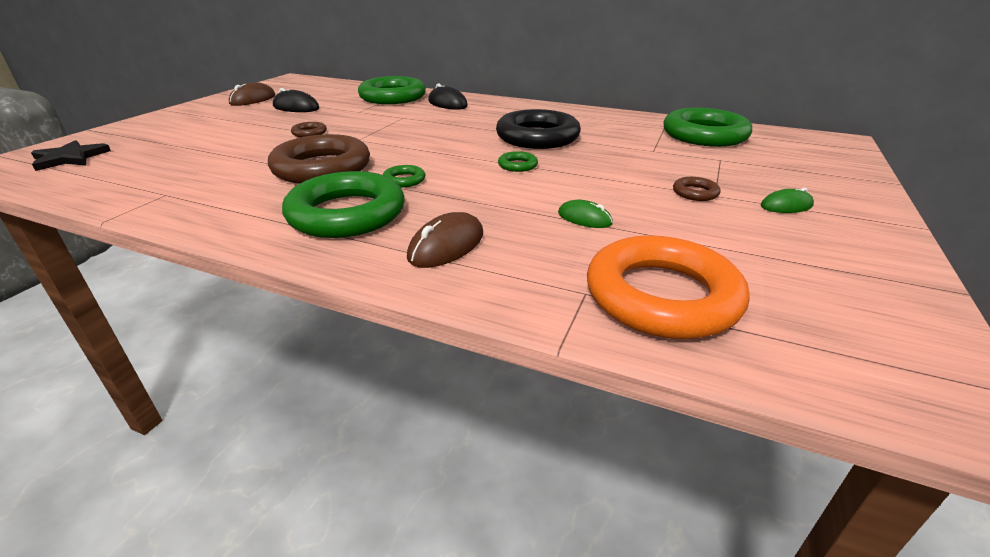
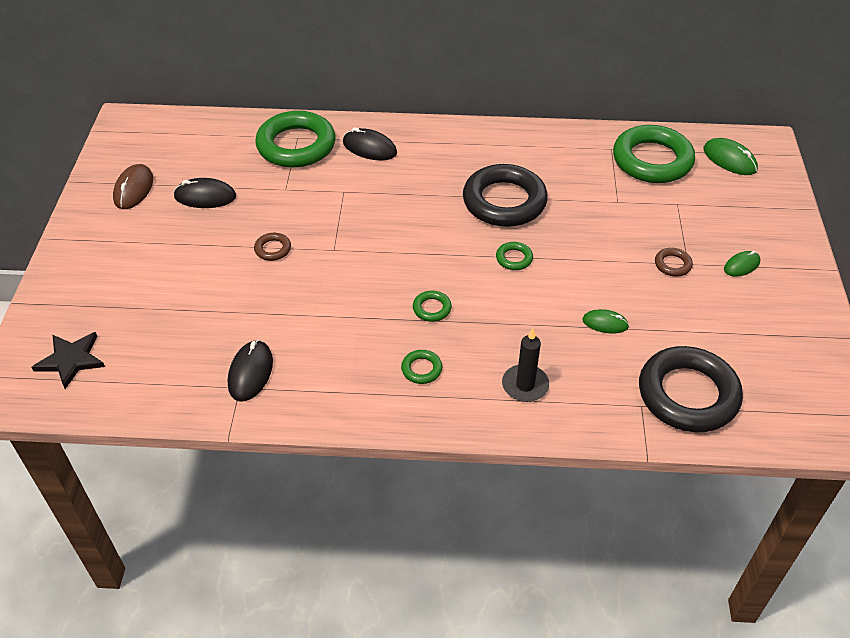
camera: 20 degrees left, 15 degrees up
(188, 188) = (250, 373): none -> black mouse
(322, 168) = (342, 309): brown ring -> none
(347, 214) = (421, 369): green ring -> green ring, size x0.42
(446, 246) = (525, 385): brown mouse -> black candle
(661, 296) = (688, 394): orange ring -> black ring
(792, 144) = (729, 159): none -> green mouse

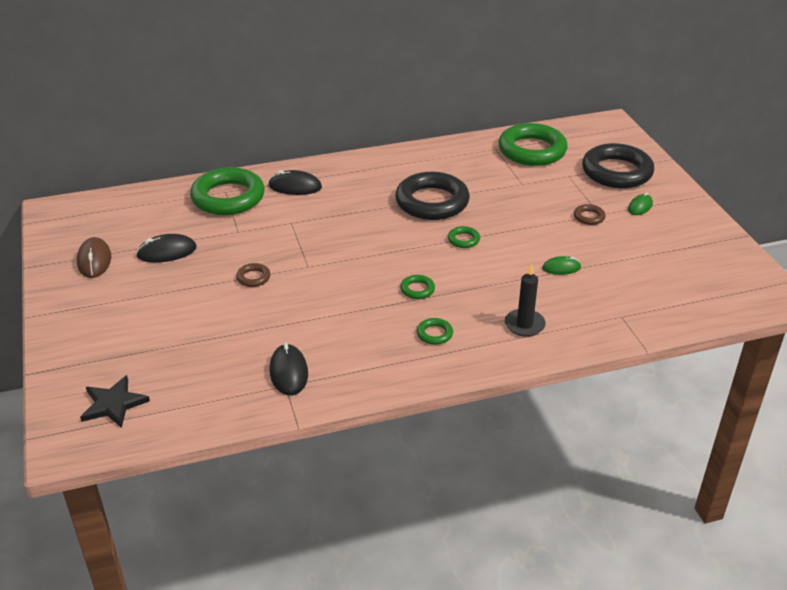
camera: 20 degrees left, 10 degrees down
(688, 394) = (651, 300): black ring -> black ring (616, 172)
(729, 159) = (590, 139): green mouse -> none

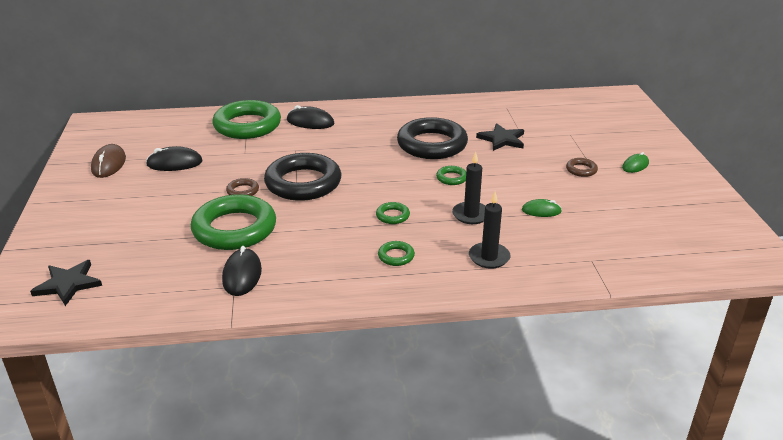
camera: 10 degrees right, 5 degrees down
(494, 280) = (471, 215): none -> black candle
(502, 189) = (502, 139): none -> black star
(532, 150) = (540, 111): green ring -> green ring (234, 229)
(616, 172) = (619, 135): black ring -> black ring (303, 183)

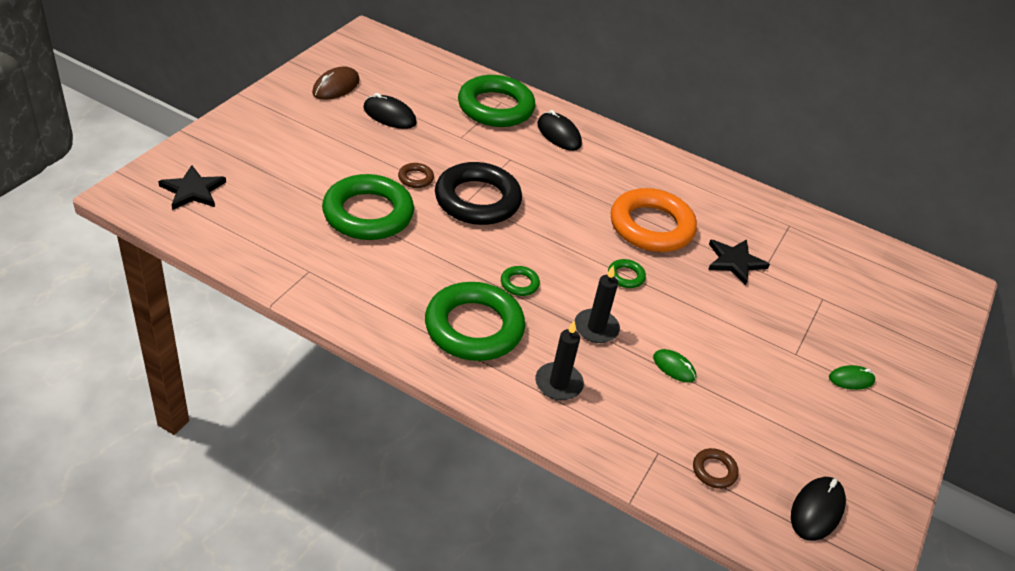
camera: 30 degrees right, 10 degrees up
(242, 275) = (326, 264): black mouse -> black mouse (816, 510)
(396, 256) = (474, 327): green ring -> green ring, size x2.40
(432, 144) = (651, 226): black ring -> orange ring
(581, 170) = (779, 348): brown ring -> brown ring (714, 471)

